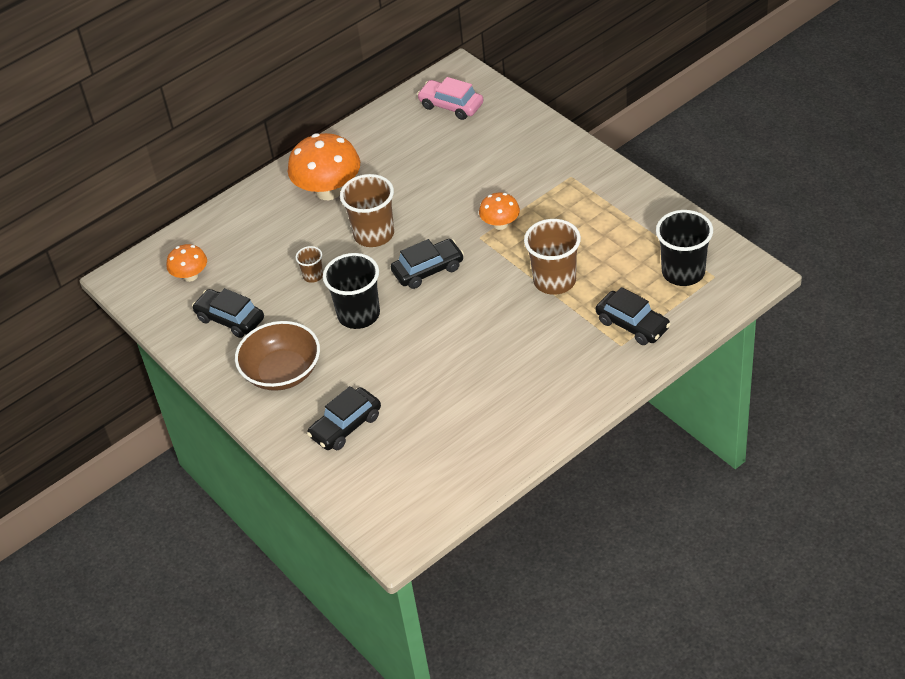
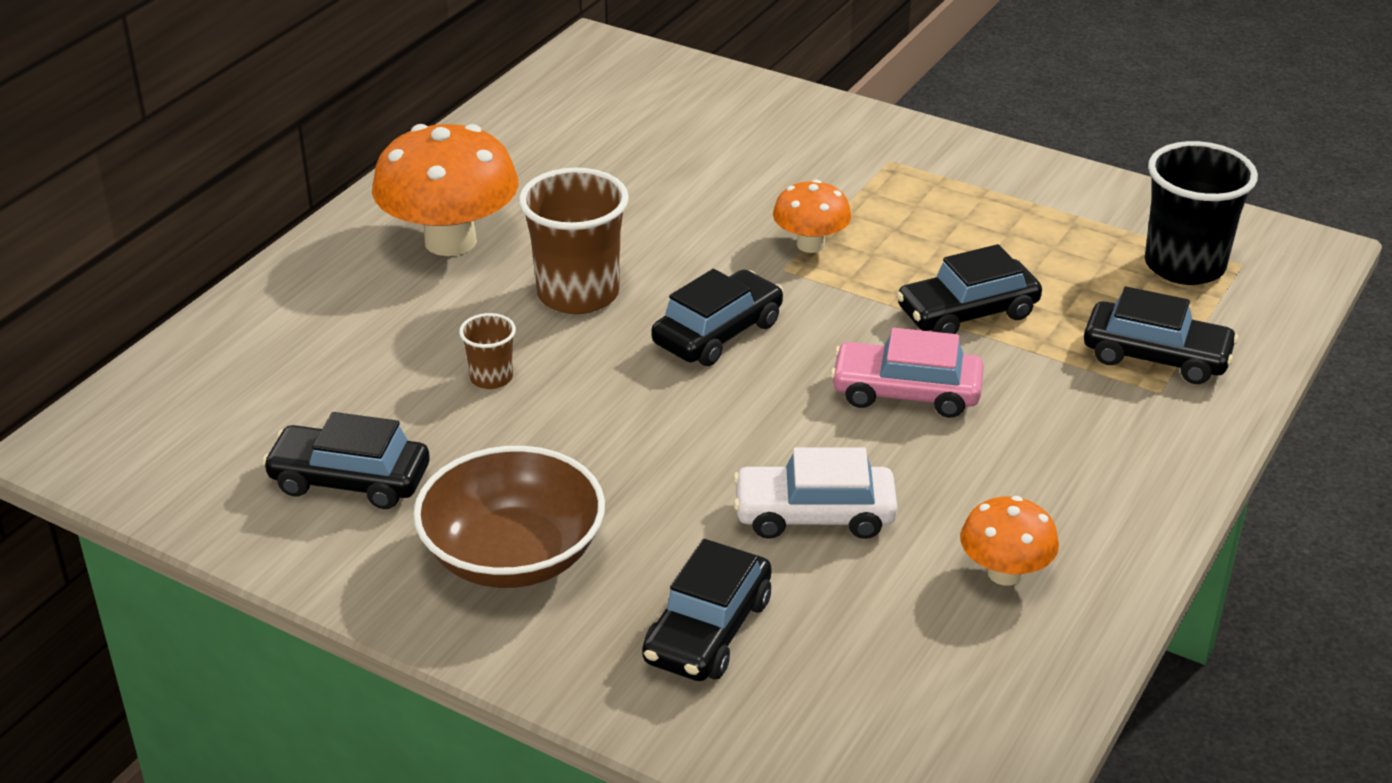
camera: 25 degrees left, 10 degrees down
(190, 276) = (226, 419): orange mushroom -> orange mushroom (1005, 573)
(358, 315) = (622, 427): black cup -> none
(420, 379) = (814, 515): none -> white car
(451, 106) = (612, 93): pink car -> pink car (906, 393)
(554, 281) = (967, 313): brown cup -> black car

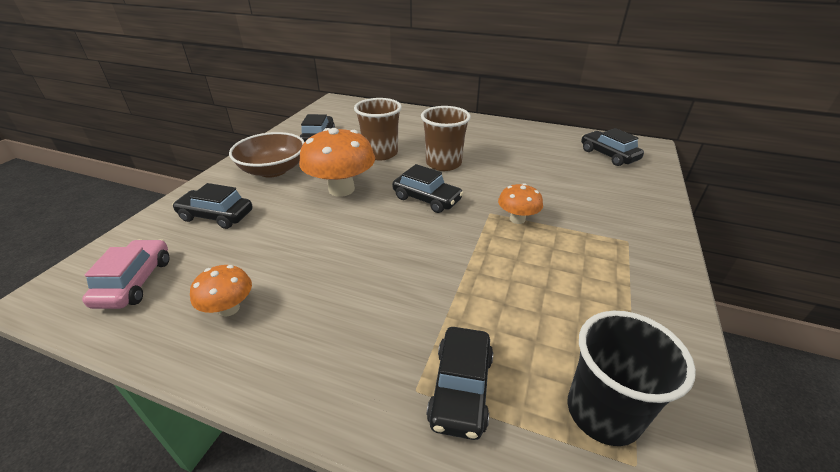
camera: 80 degrees right, 0 degrees up
(450, 241) = (468, 135): orange mushroom -> orange mushroom (341, 189)
(491, 378) = (380, 153): brown cup -> brown cup, size x2.02
(814, 515) = (288, 238): white car -> none
(906, 393) = (390, 261): pink car -> pink car (134, 282)
(967, 313) = (477, 282): black car -> black car (608, 155)

